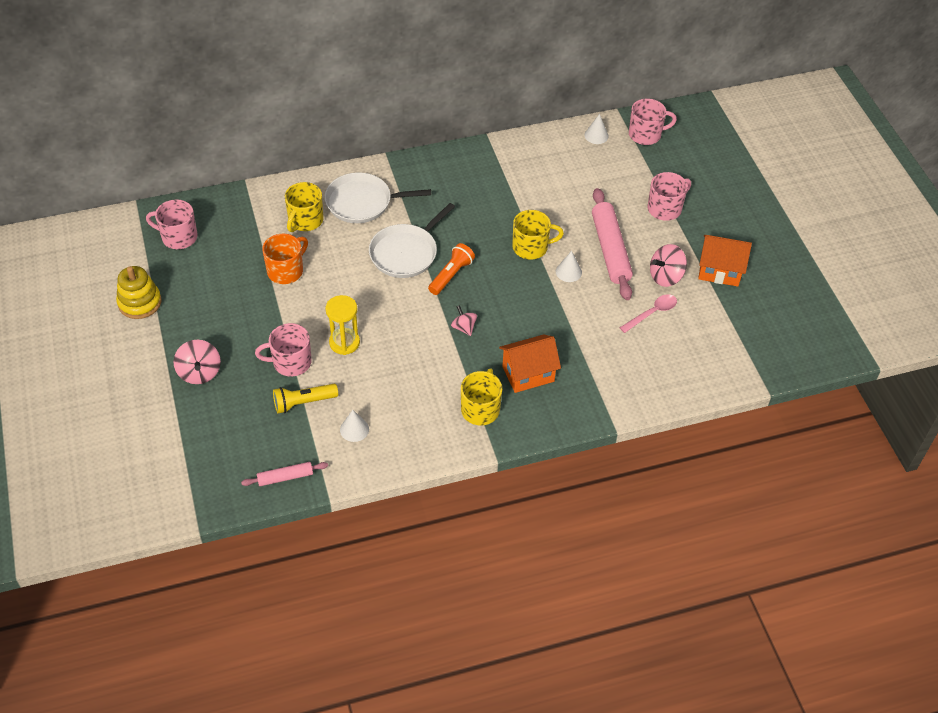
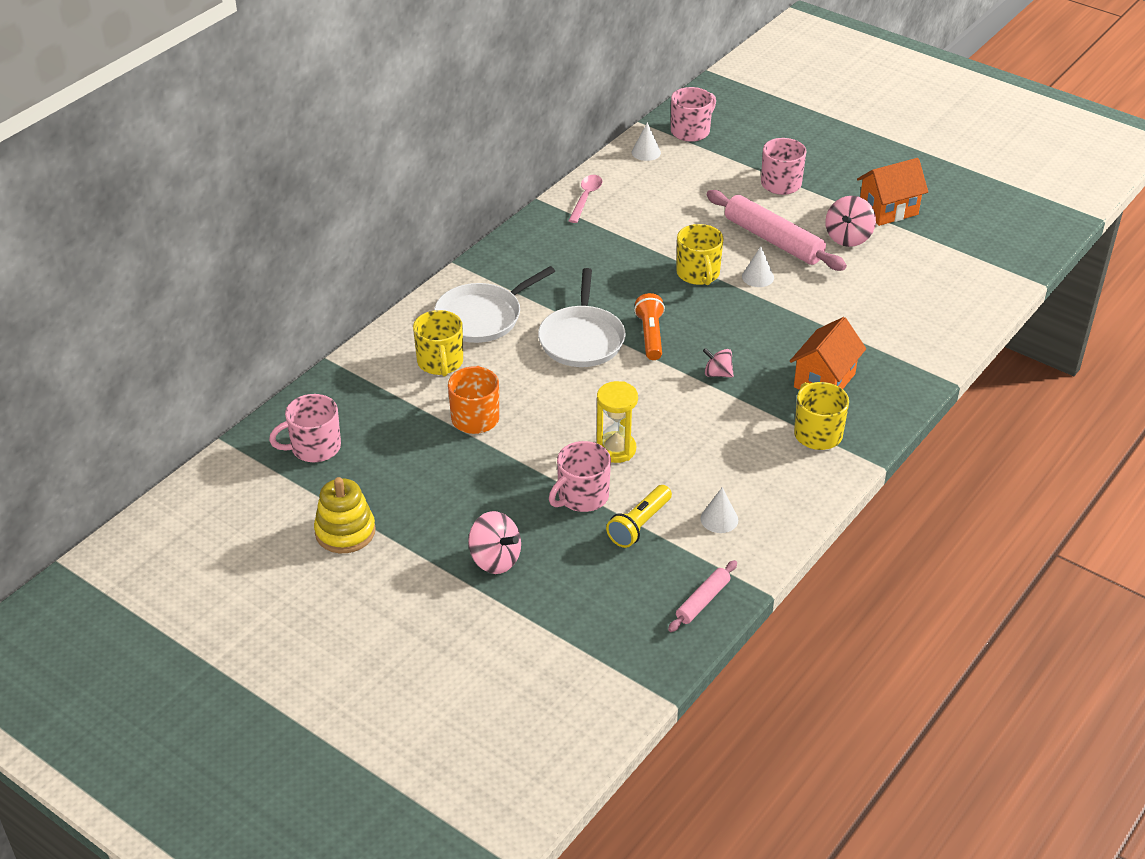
camera: 35 degrees left, 10 degrees down
(531, 247) = (698, 274): yellow mug -> yellow mug turned 120 degrees clockwise
(652, 313) = (872, 273): pink spoon -> pink spoon (586, 198)

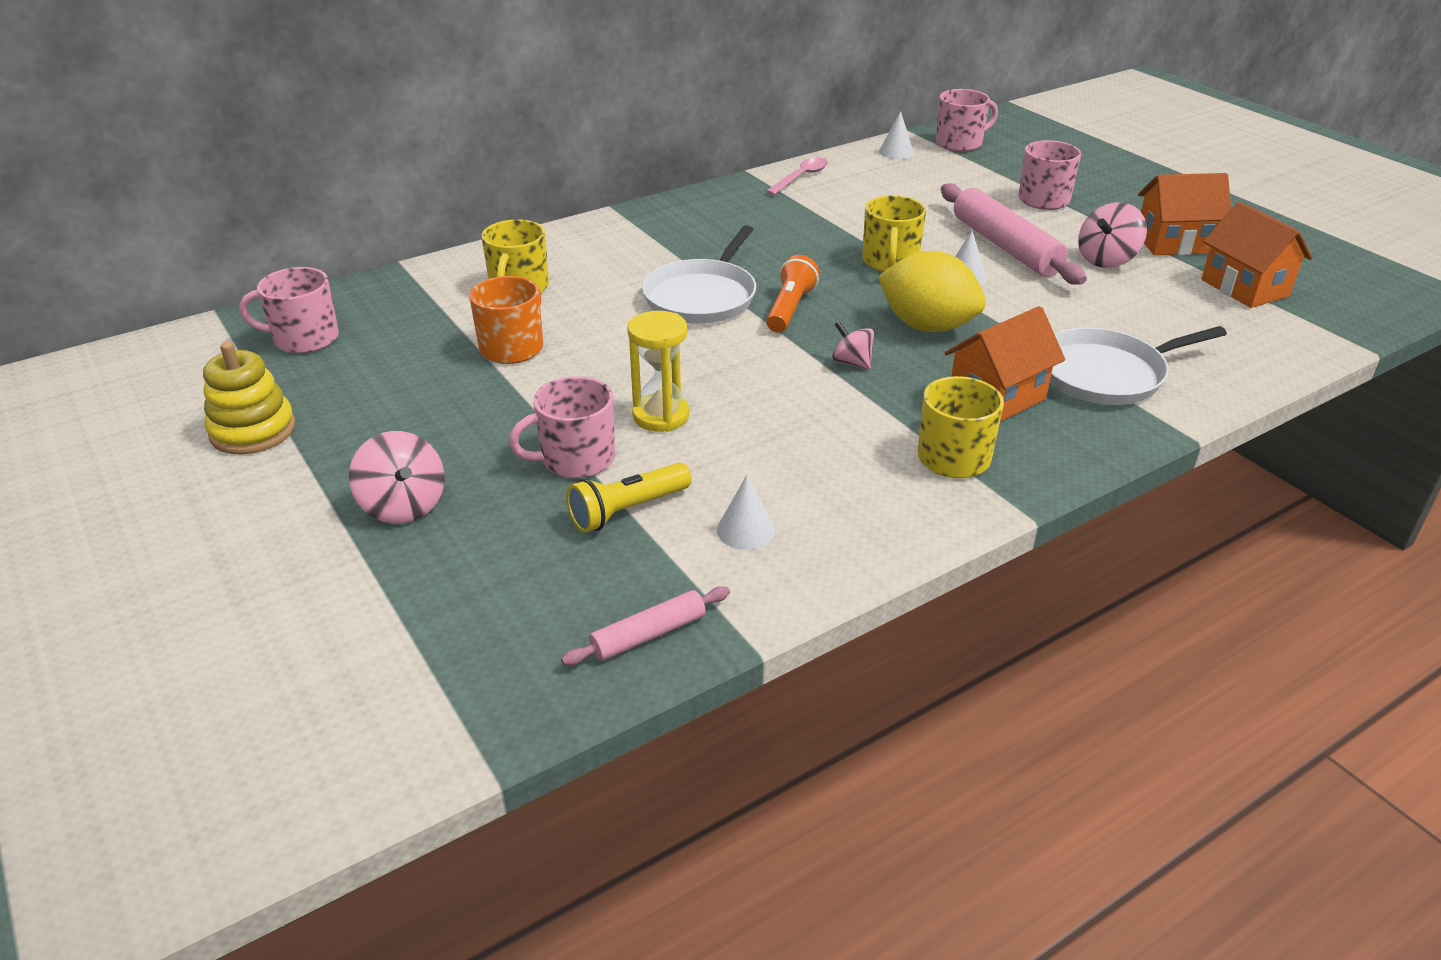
camera: 20 degrees right, 5 degrees down
(482, 317) = (602, 256): white pan -> white pan (1106, 374)
(752, 329) = (927, 326): none -> yellow lemon
(948, 244) = (1244, 288): none -> orange house

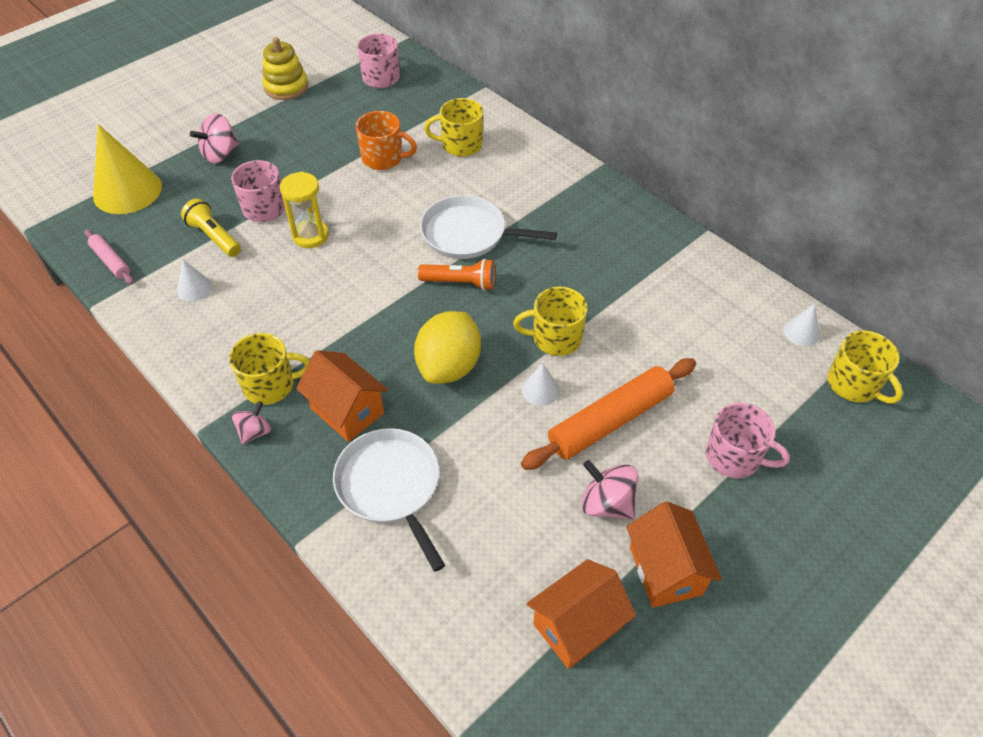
camera: 80 degrees right, 15 degrees up
(448, 624) = (127, 191): none -> yellow cone
(801, 177) = (706, 267): pink spoon -> none
(851, 362) = (387, 323): pink spinning top -> pink spinning top (255, 432)
(960, 143) = (854, 384): pink mug -> yellow mug
(1005, 247) = (610, 421): pink rolling pin -> orange rolling pin

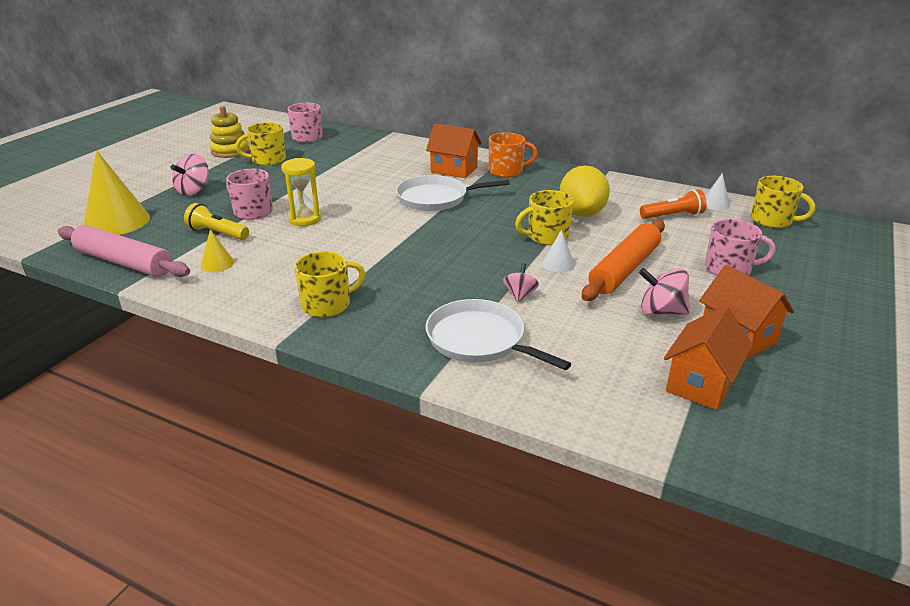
camera: 20 degrees left, 20 degrees down
(111, 261) = (124, 262): pink rolling pin -> pink rolling pin, size x1.94
(194, 288) = (217, 264): white cone -> yellow cone
(255, 432) = (332, 334): pink spinning top -> pink spinning top (520, 295)
(347, 411) = (408, 305): orange house -> orange house (454, 170)
(383, 158) = (338, 173): orange mug -> orange mug (507, 171)
(449, 366) = (475, 265): yellow lemon -> yellow lemon (582, 213)
(460, 145) = (395, 159): yellow mug -> yellow mug (267, 160)
(460, 283) = (449, 222): orange flashlight -> orange flashlight (673, 216)

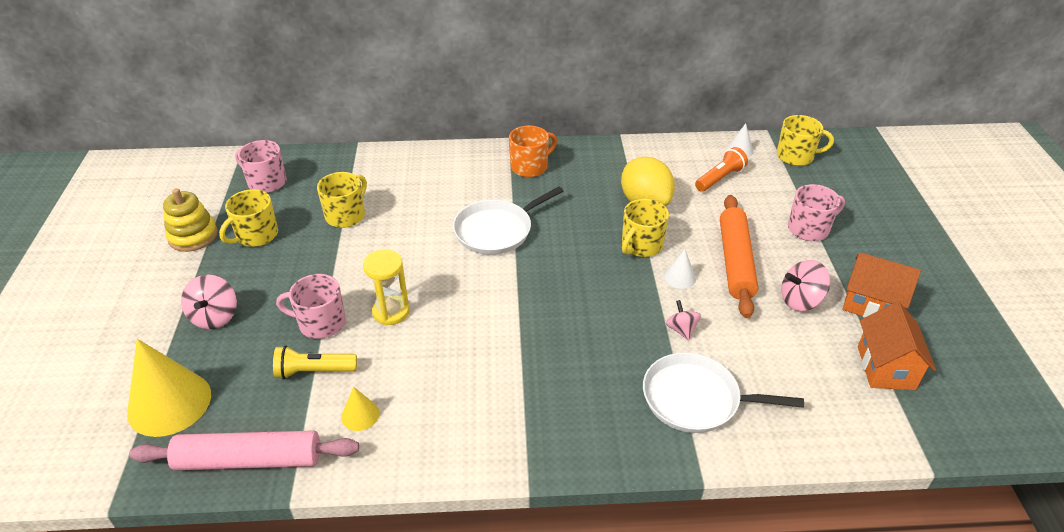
camera: 30 degrees left, 10 degrees up
(327, 304) = (527, 419): yellow mug -> yellow mug (346, 215)
(454, 170) = (477, 182): orange house -> none

